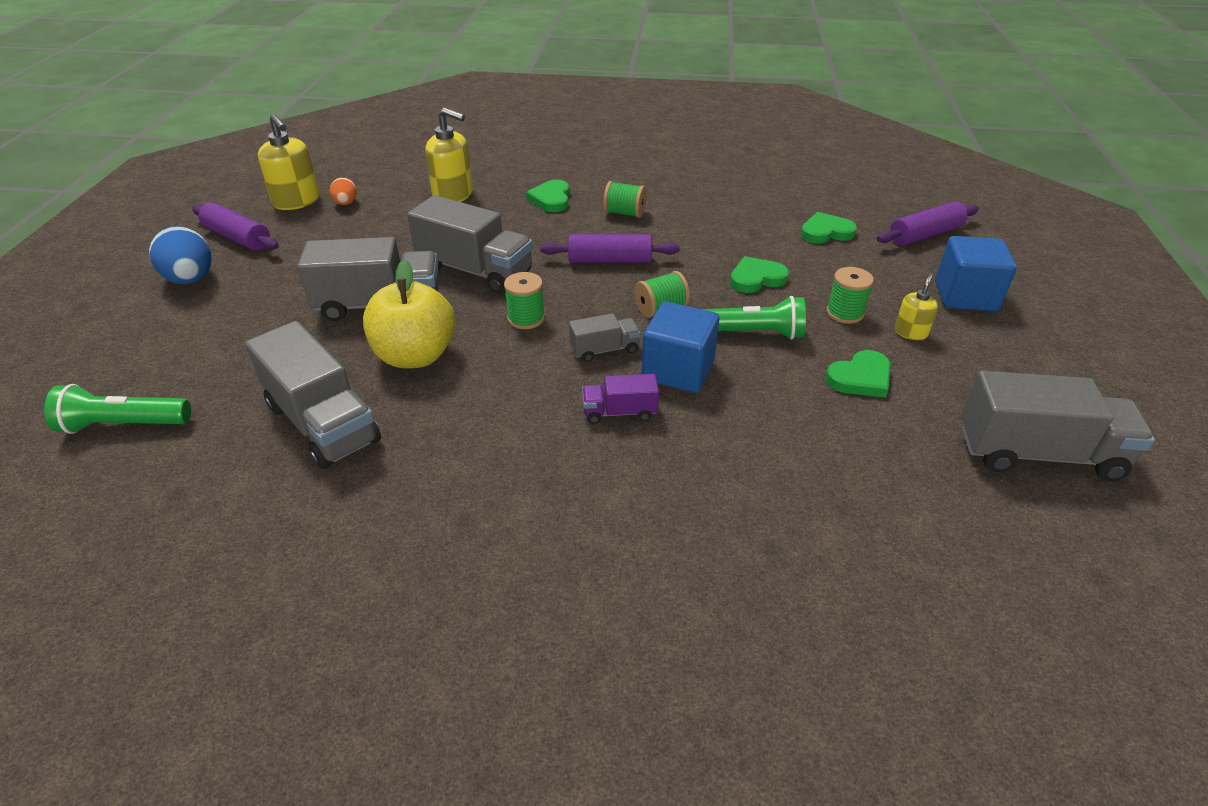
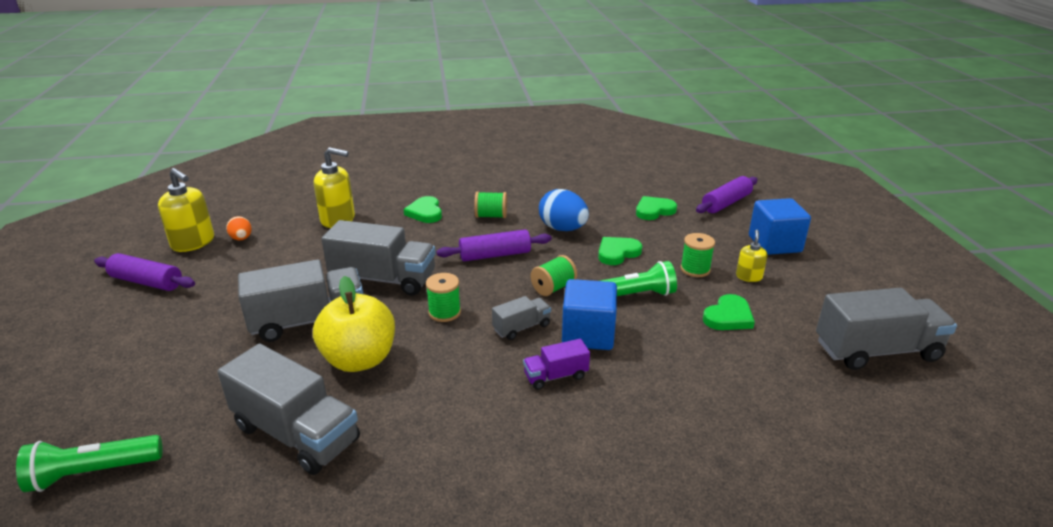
camera: 15 degrees left, 10 degrees down
(191, 280) = (113, 326): blue egg -> blue egg (563, 229)

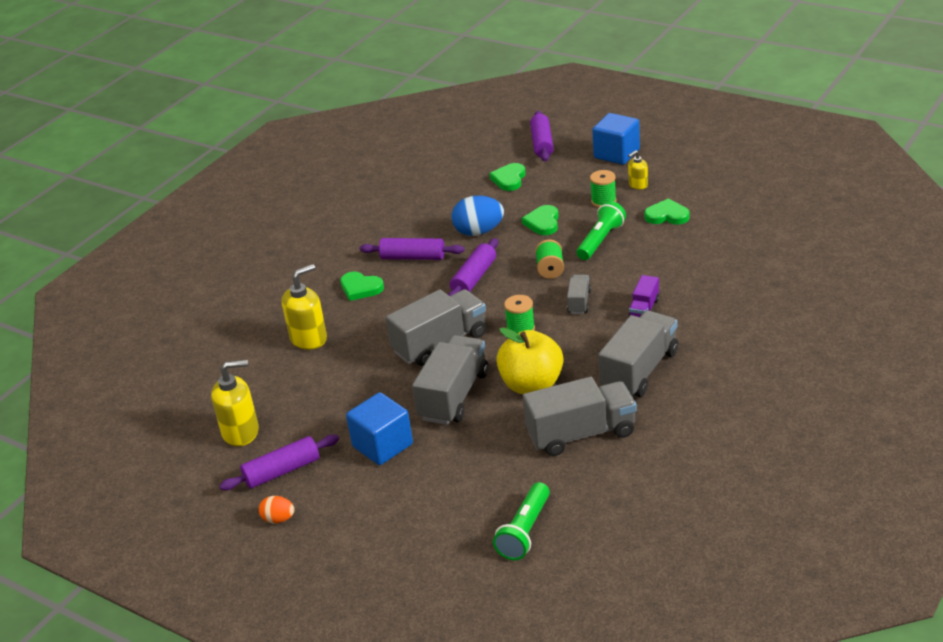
camera: 45 degrees left, 5 degrees up
(241, 239) = (271, 402): orange egg -> orange egg (278, 519)
(491, 216) = (413, 257): green spool -> purple rolling pin
(588, 334) = (618, 278): blue cube -> blue cube (382, 445)
(728, 317) = (667, 215): green heart -> green heart turned 75 degrees counterclockwise
(749, 277) = (638, 185): yellow soap dispenser -> yellow soap dispenser turned 90 degrees counterclockwise
(876, 351) = (756, 183): grey truck -> grey truck (639, 370)

